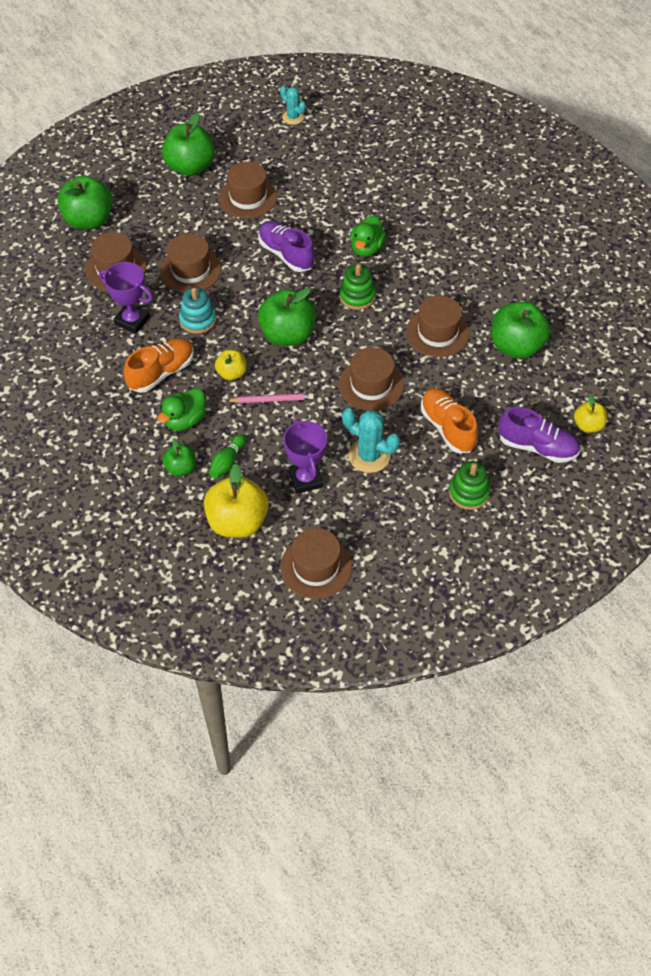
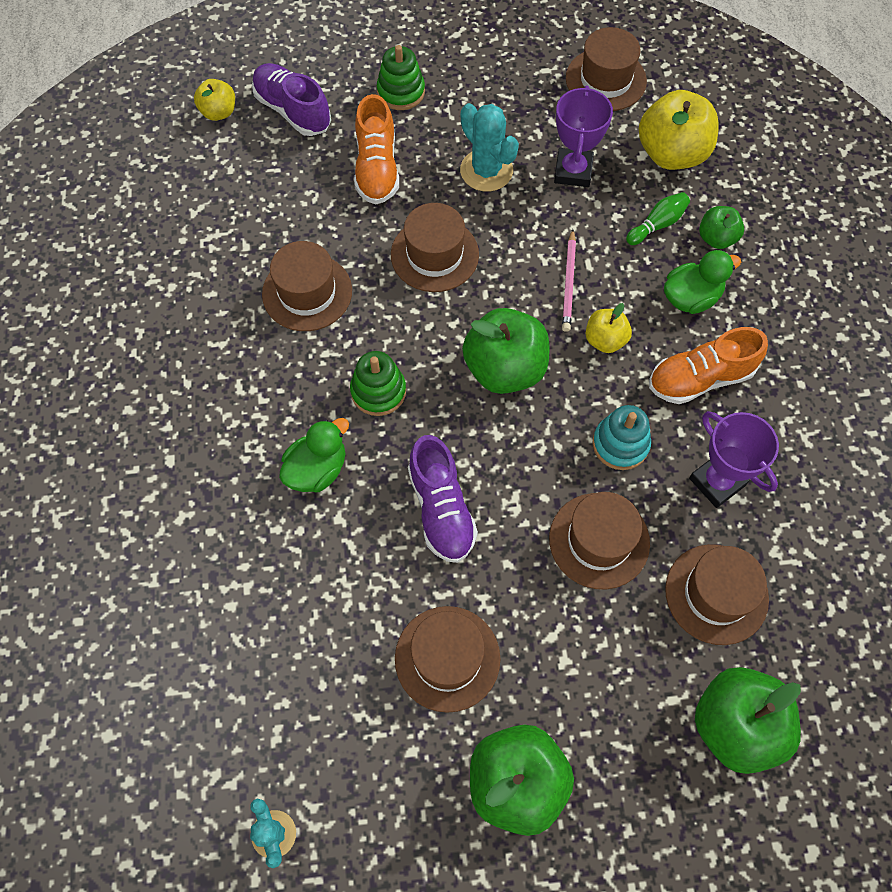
camera: 155 degrees left, 10 degrees up
(272, 400) = (568, 282): pink pencil -> pink pencil turned 105 degrees counterclockwise
(516, 346) = (223, 235): green apple -> none

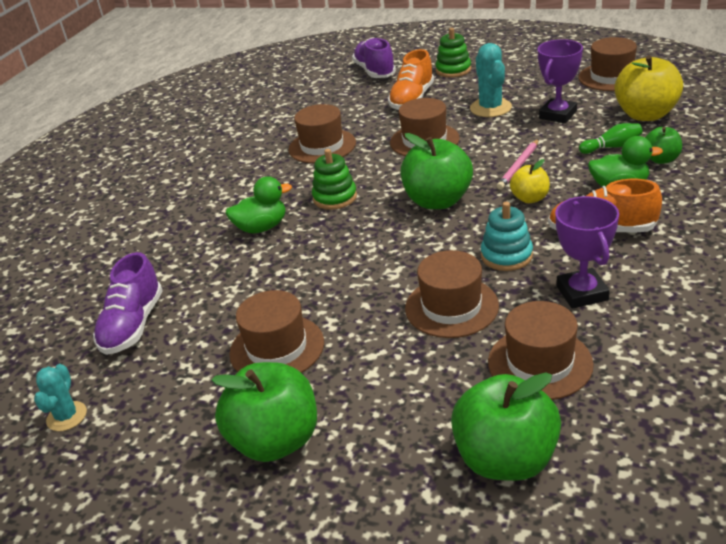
camera: 30 degrees right, 30 degrees down
(219, 112) = (327, 68): yellow apple -> none
(441, 509) = (335, 264): purple shoe -> purple shoe (133, 325)

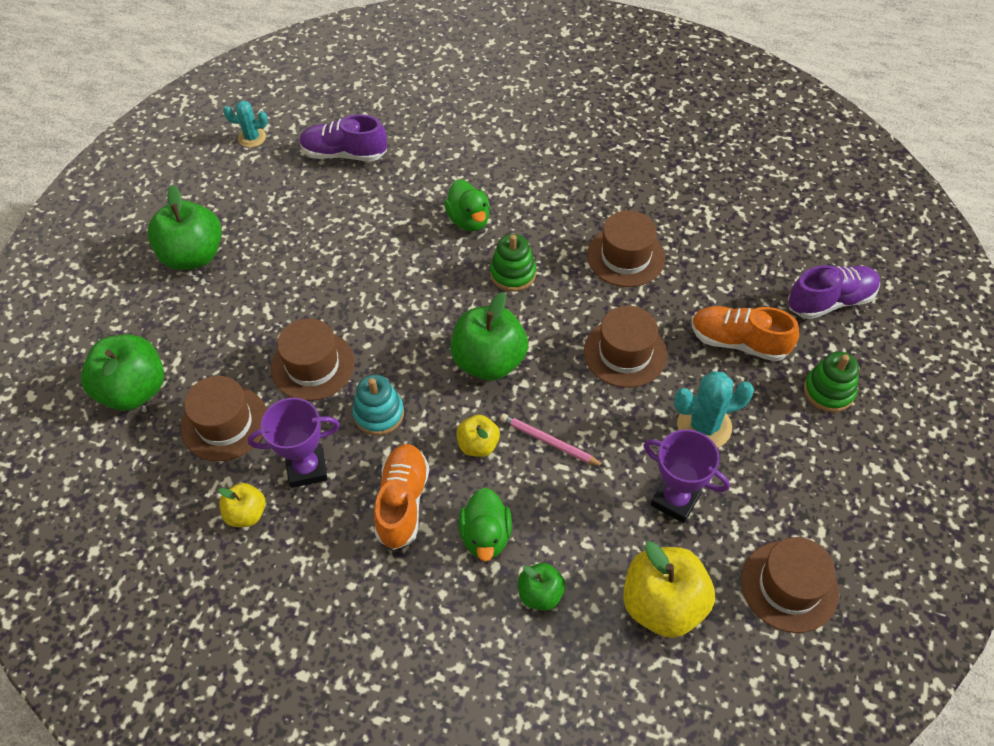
camera: 85 degrees right, 20 degrees up
(277, 348) = (292, 247): brown hat -> none
(612, 147) = (580, 546): green bowling pin -> none
(650, 327) = (246, 514): none -> yellow apple

